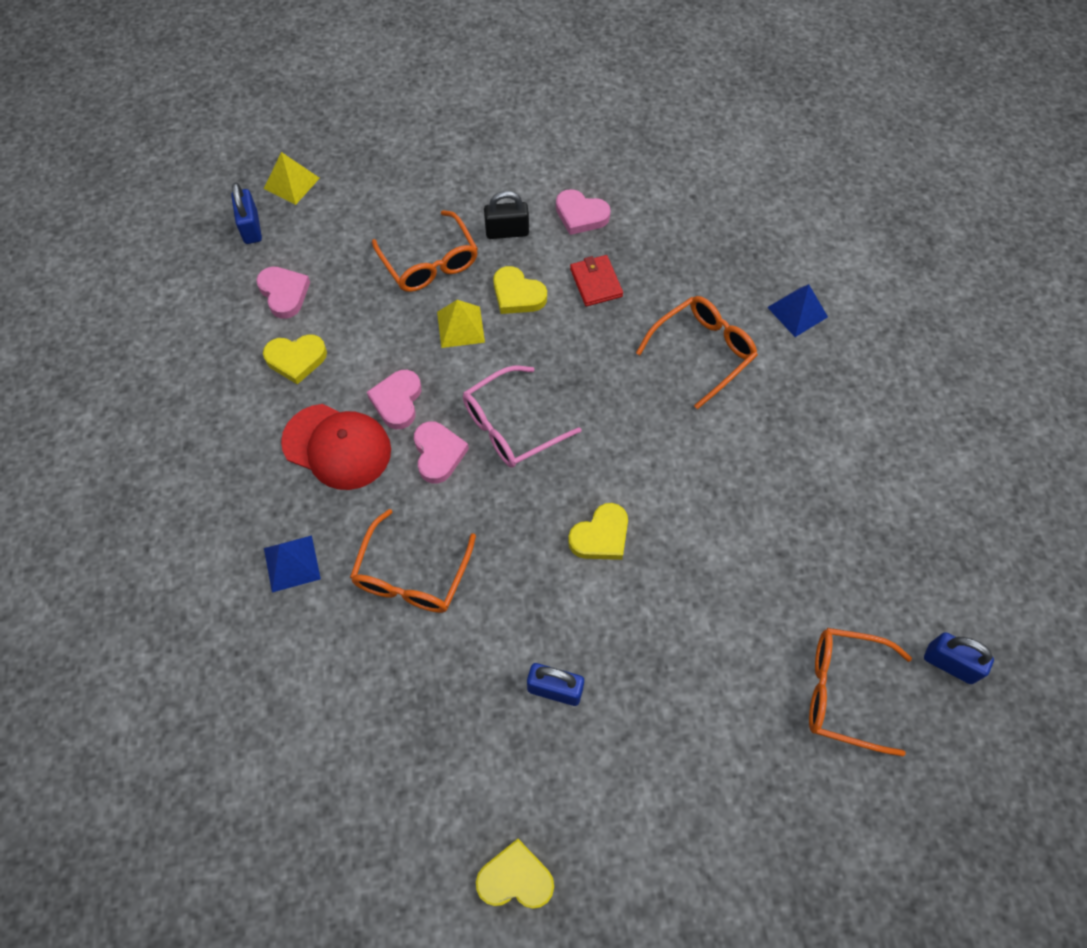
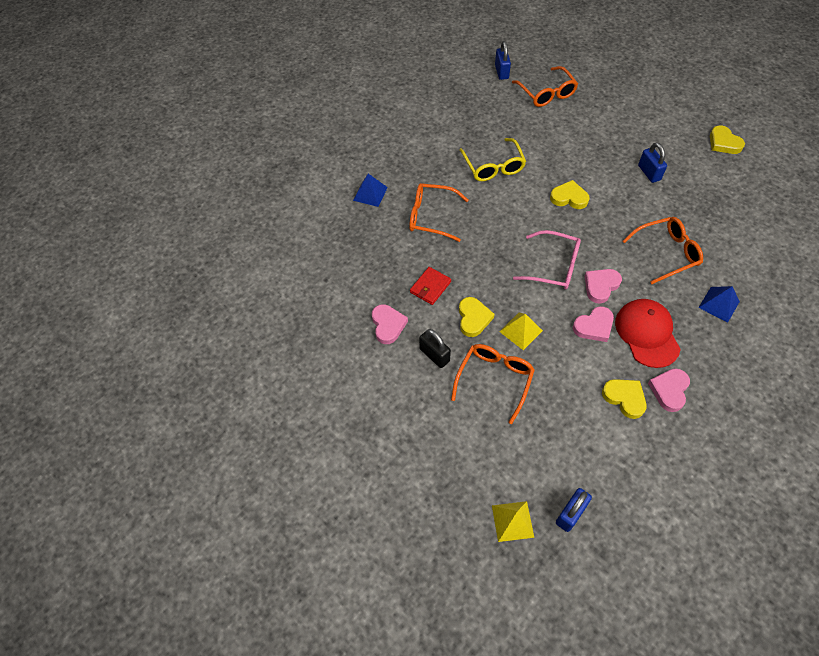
camera: 125 degrees left, 5 degrees down
(284, 293) = (593, 445): pink heart -> pink heart (669, 390)
(735, 486) = (493, 166): none -> yellow glasses

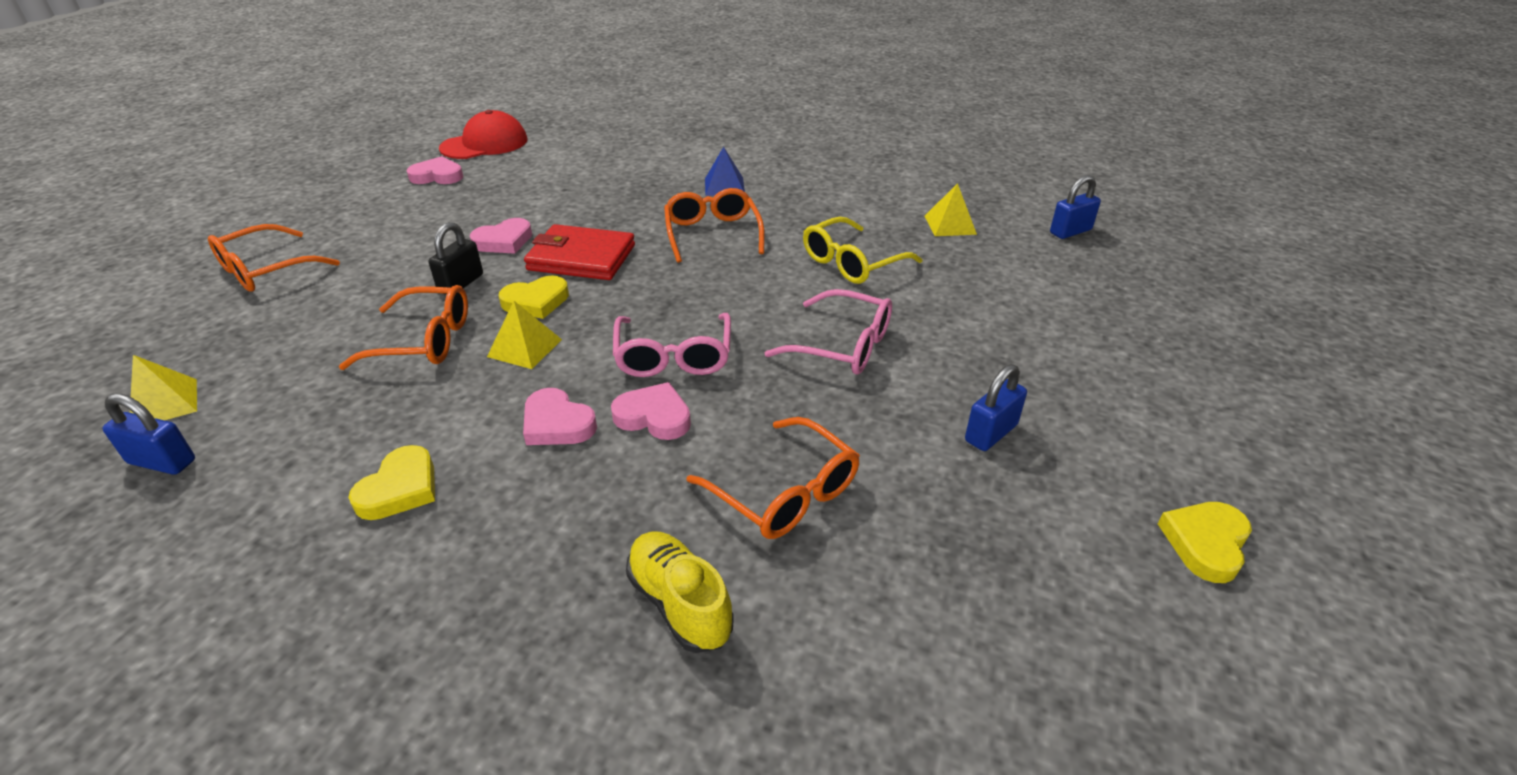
camera: 65 degrees right, 20 degrees down
(430, 287) = (581, 257): red wallet -> red wallet, size x1.70
(472, 112) = (950, 225): none -> yellow pyramid
(546, 93) = (1072, 280): orange glasses -> orange glasses (266, 270)
(569, 198) = (842, 346): yellow heart -> pink glasses
(647, 333) = (560, 496): red cap -> red cap (485, 144)
(669, 390) = (424, 550): pink heart -> pink heart (437, 176)
(719, 304) = (679, 603): blue pyramid -> yellow shoe

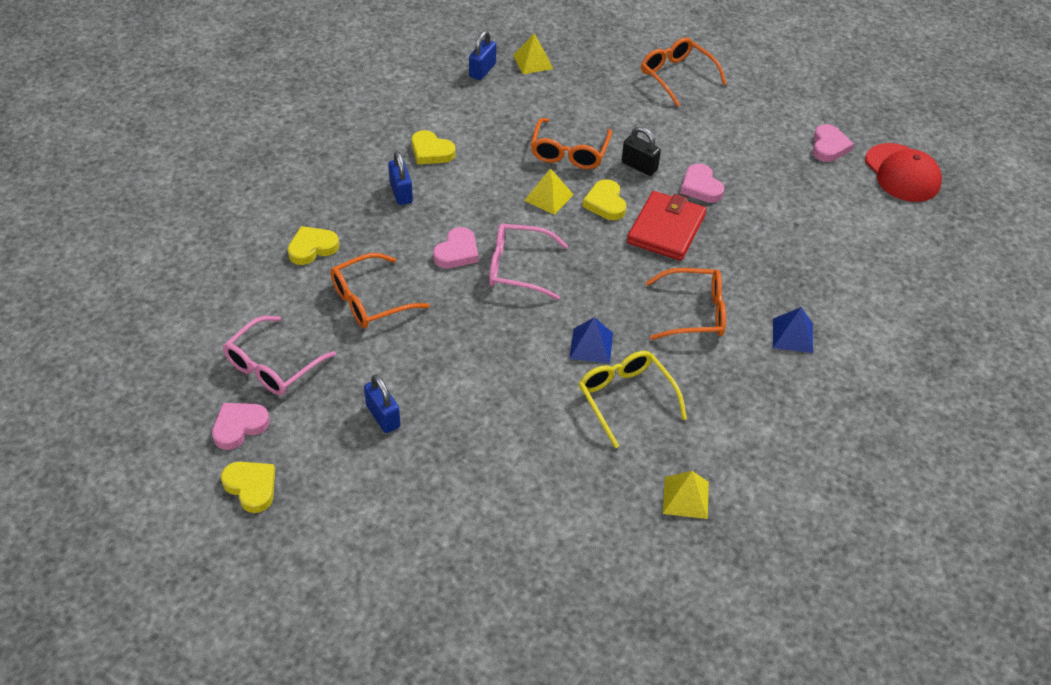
camera: 100 degrees right, 10 degrees up
(557, 423) = (464, 210): pink heart -> pink heart (239, 427)
(679, 603) = (312, 248): yellow shoe -> yellow heart
(787, 289) = (591, 345): none -> blue pyramid
(842, 346) = (505, 362): pink glasses -> pink glasses (272, 366)
(1070, 231) = (655, 602): blue padlock -> blue padlock (401, 193)

